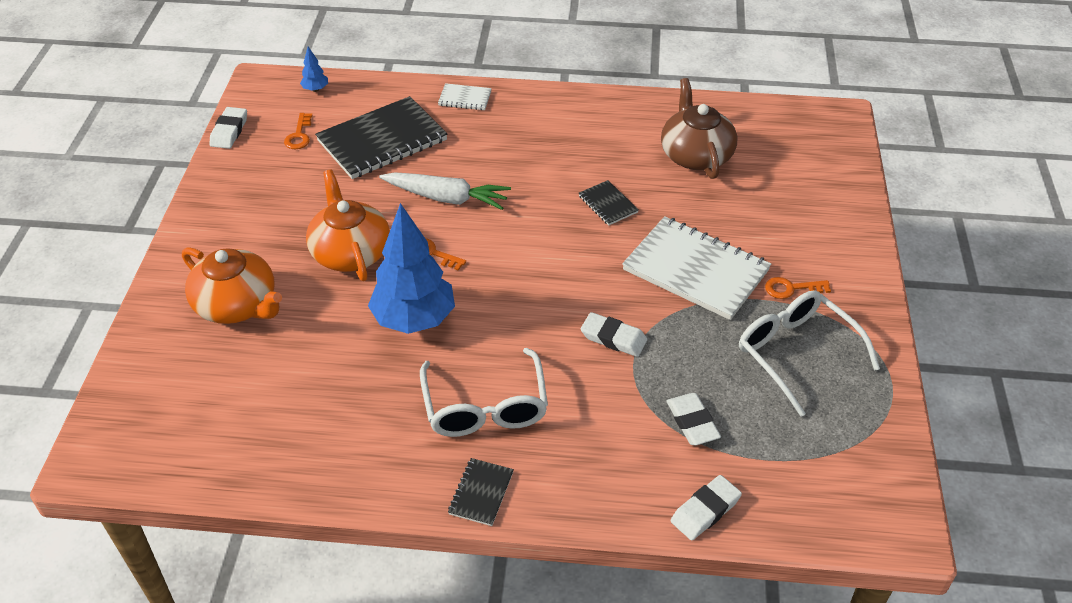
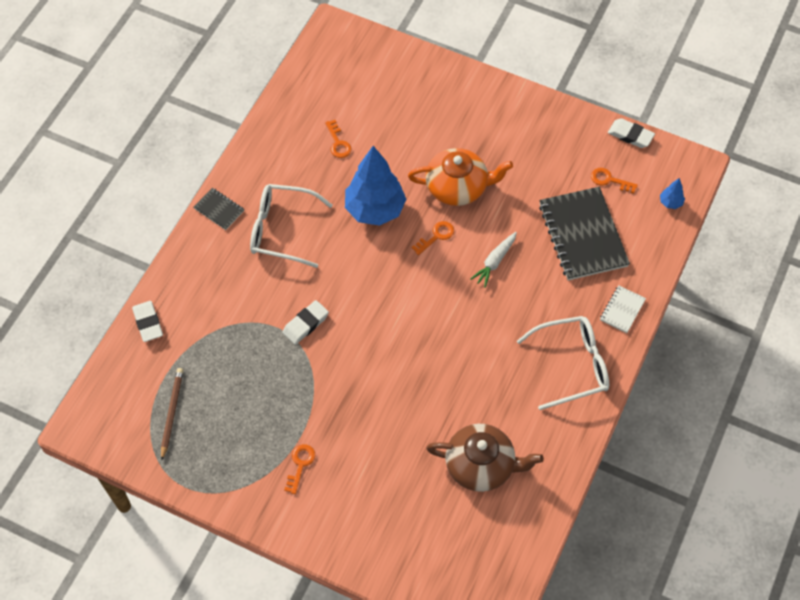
camera: 110 degrees right, 15 degrees up
(237, 305) = (431, 114): orange teapot -> none
(315, 389) = (338, 143): none -> orange key
(446, 198) = (495, 262): white carrot -> white carrot, size x0.66
(608, 204) = (444, 372): black notebook -> none
(692, 422) = (214, 343): white eraser -> none
(695, 270) = (347, 405): white notebook -> none
(796, 353) = (239, 436): white glasses -> white glasses (572, 365)
(812, 432) = (171, 413): none -> brown pencil

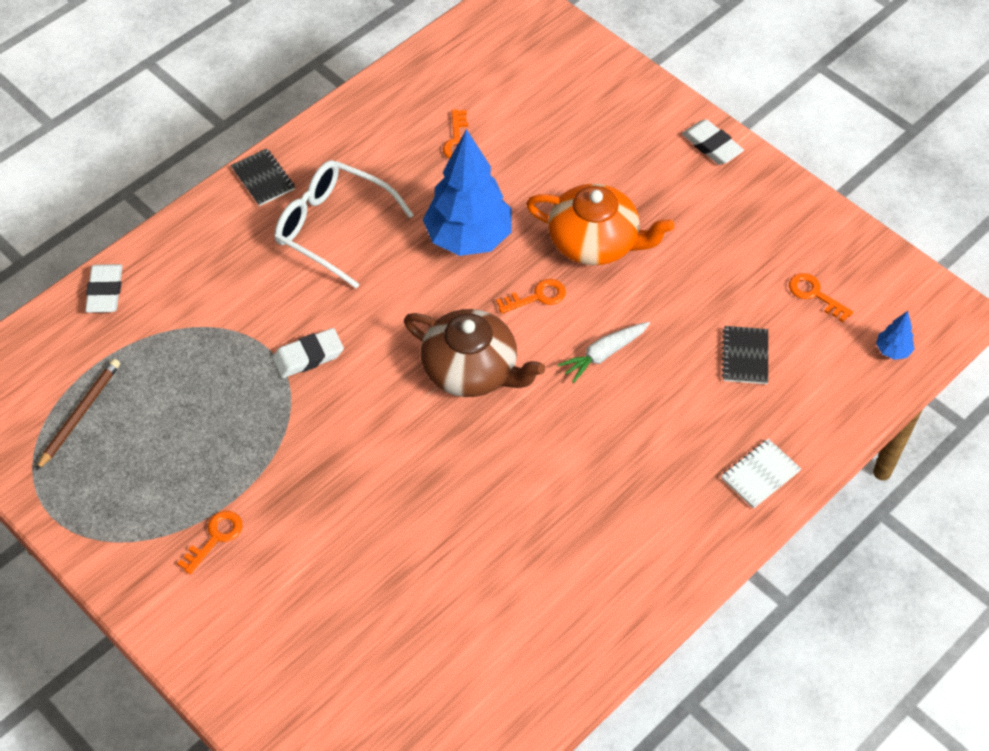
camera: 20 degrees right, 5 degrees down
(481, 465) = (464, 622): brown teapot -> brown teapot (472, 370)
(572, 365) = (654, 527): white glasses -> none
(583, 235) = (745, 356): black notebook -> black notebook, size x0.46
(630, 135) = (870, 244): white eraser -> white eraser (712, 145)

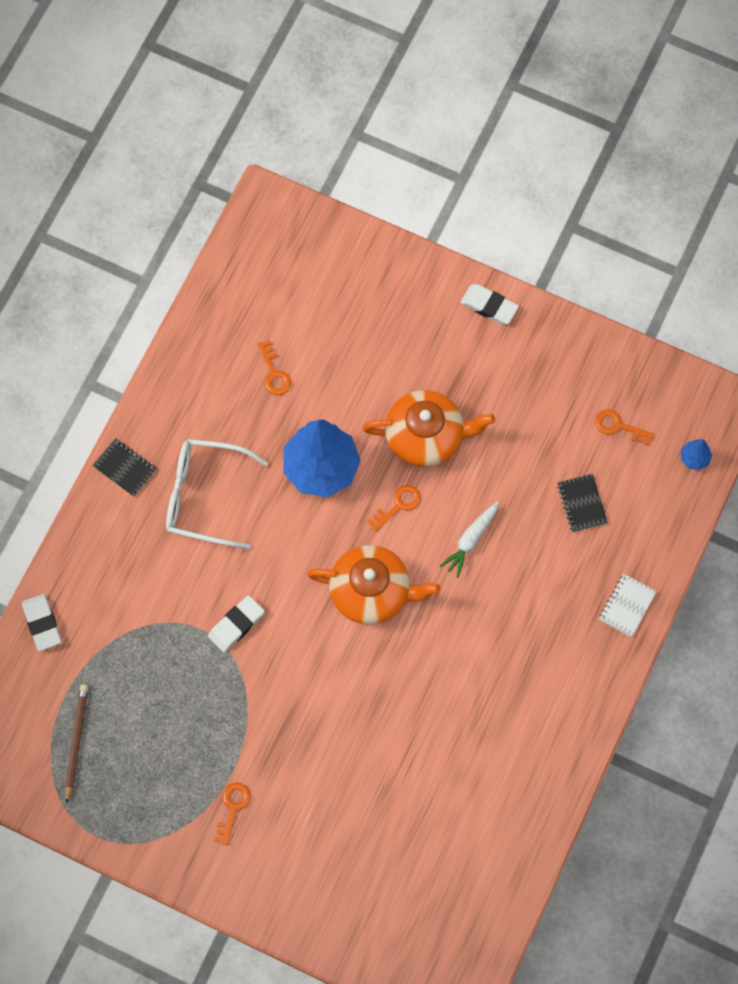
camera: 20 degrees left, 15 degrees up
(472, 370) = (372, 591): brown teapot -> orange teapot

